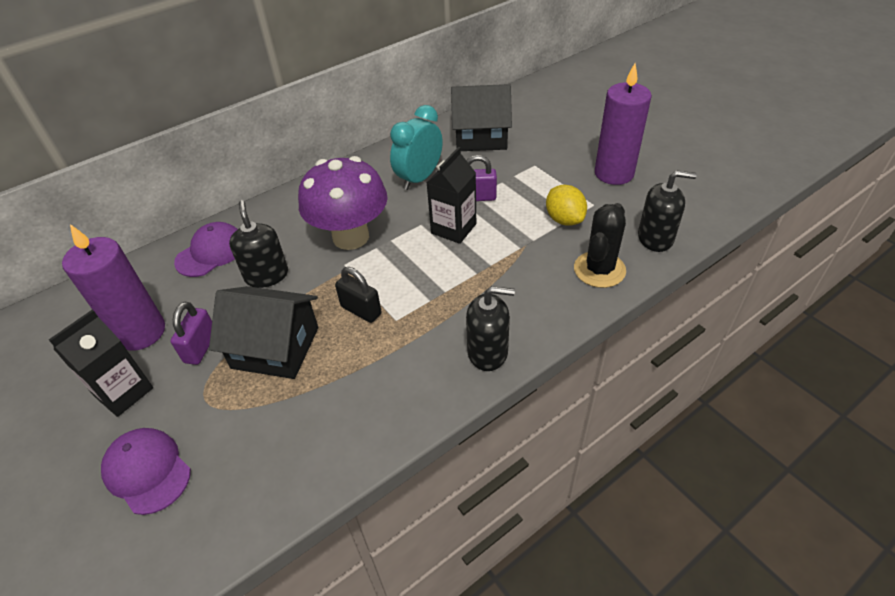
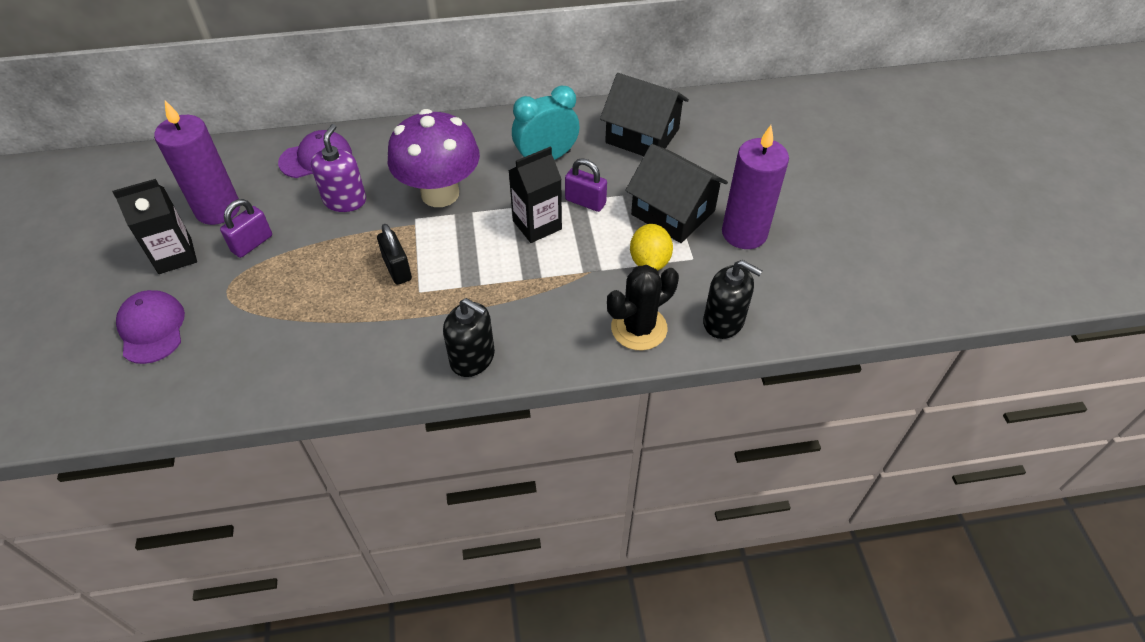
camera: 25 degrees right, 5 degrees up
(266, 275) = (345, 200): black soap dispenser -> purple soap dispenser
(275, 347) = (307, 271): black house -> black house (673, 212)

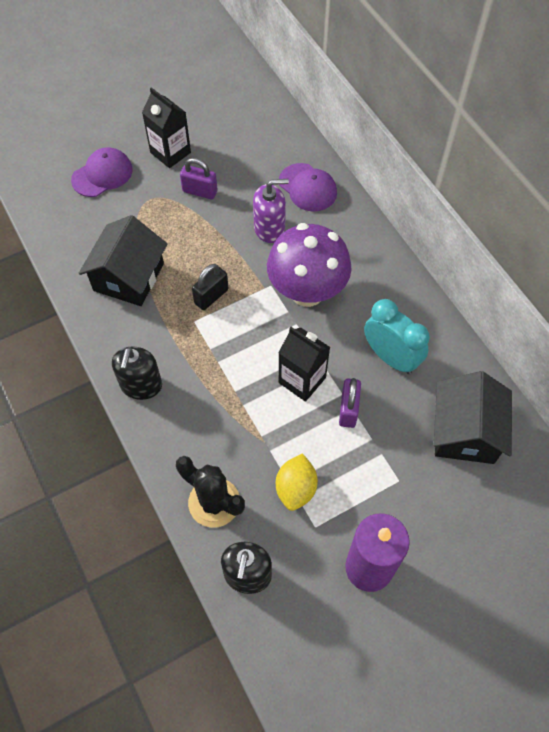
camera: 70 degrees right, 10 degrees up
(218, 209) = (225, 154): purple candle -> none
(649, 261) = (296, 489): yellow lemon -> yellow lemon turned 60 degrees counterclockwise
(673, 212) = (368, 492): black house -> black house (129, 277)

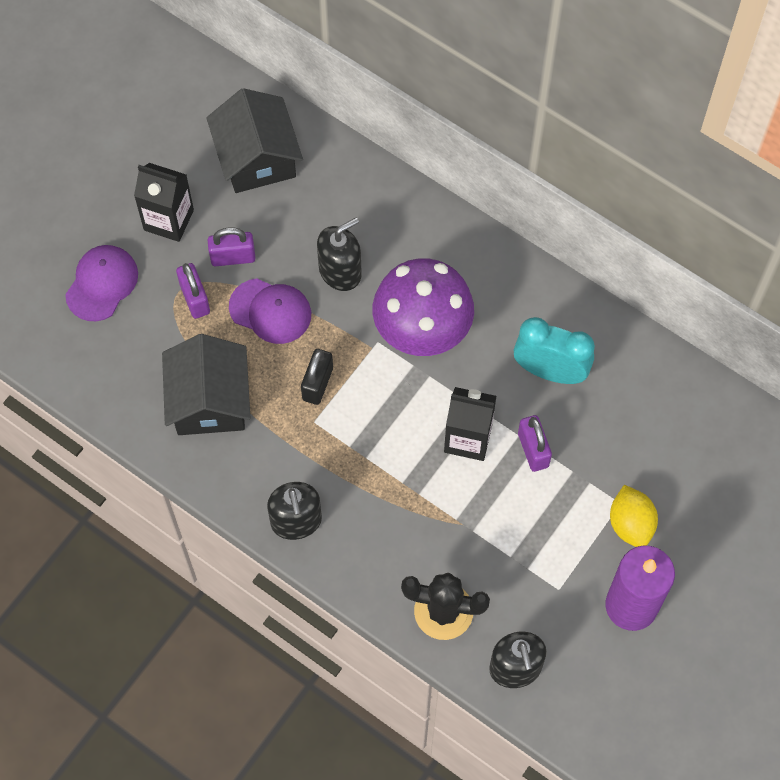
camera: 25 degrees left, 5 degrees up
(158, 207) = (195, 299): none -> purple padlock
(269, 228) = (340, 271): purple soap dispenser -> black soap dispenser
(296, 489) = (520, 559): yellow lemon -> yellow lemon (630, 524)
(307, 187) = (358, 200): purple cap -> purple cap (270, 311)
(465, 432) = (664, 421): black house -> black house (257, 158)

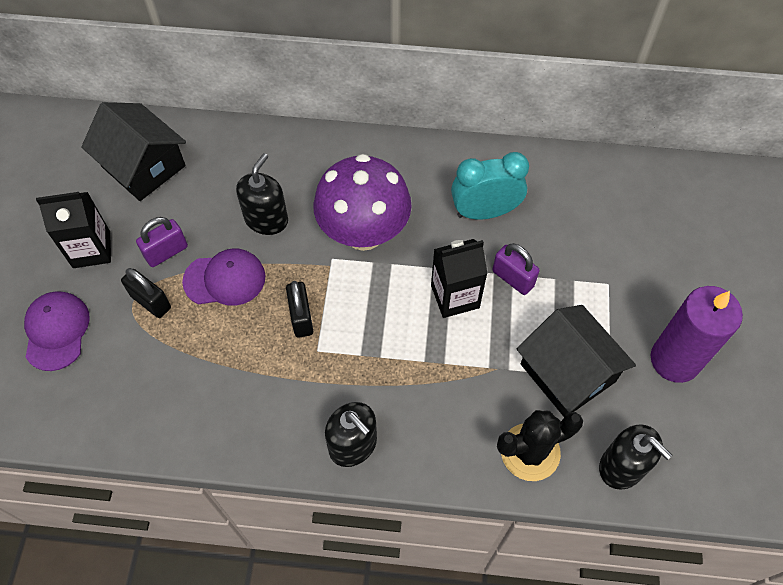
camera: 30 degrees left, 5 degrees down
(195, 299) = (151, 302): purple padlock -> black padlock
(209, 400) = (212, 381): black house -> black house (567, 372)
(630, 524) = (628, 295): yellow lemon -> none

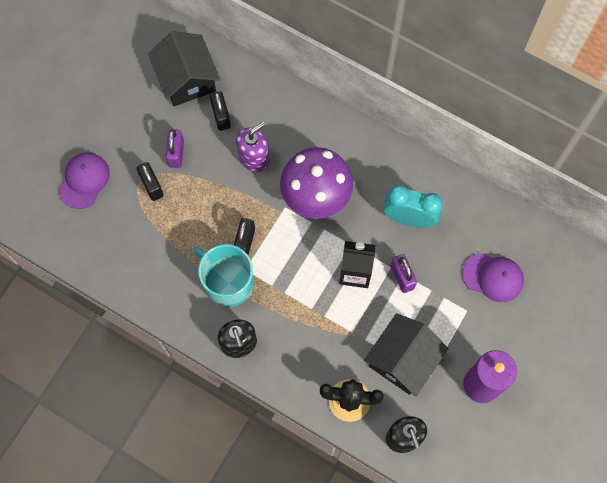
camera: 25 degrees right, 10 degrees up
(91, 249) = (128, 130): black carton -> none
(166, 252) = (176, 153): purple padlock -> purple padlock turned 75 degrees counterclockwise
(204, 190) = (221, 116): none -> black padlock
(225, 279) = (206, 191): purple cap -> purple cap (493, 277)
(266, 219) = (253, 158): black soap dispenser -> purple soap dispenser
(303, 376) = (228, 283): none -> turquoise mug
(567, 372) = (403, 360): black house -> black house turned 45 degrees clockwise

